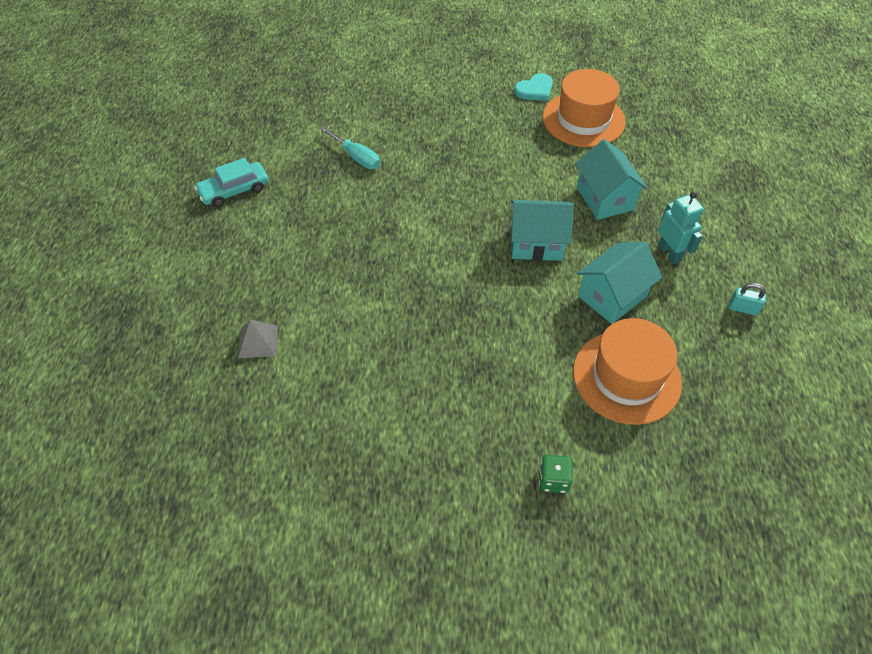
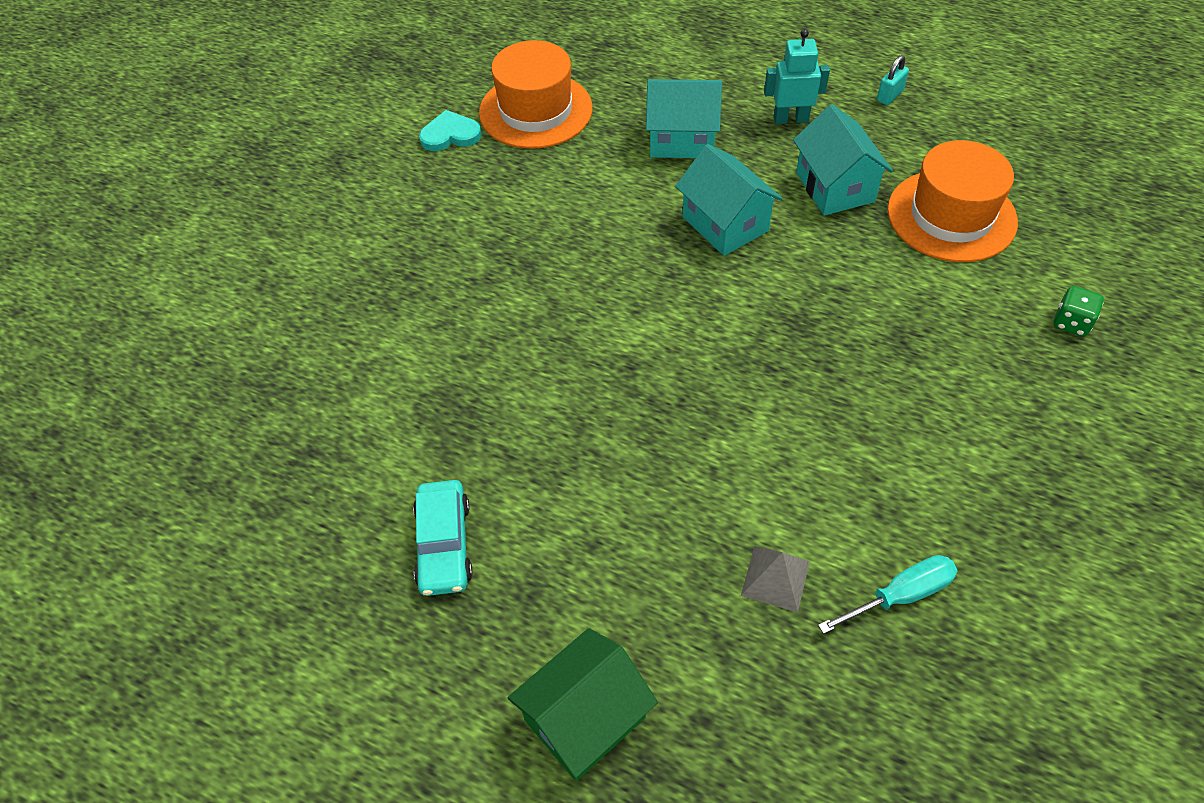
camera: 65 degrees left, 0 degrees up
(147, 279) = (585, 719): none -> green house
(356, 157) = (463, 364): turquoise screwdriver -> turquoise screwdriver (900, 595)
(535, 90) = (450, 135): turquoise heart -> turquoise heart turned 90 degrees counterclockwise
(536, 243) = (725, 224): turquoise house -> turquoise house turned 60 degrees counterclockwise

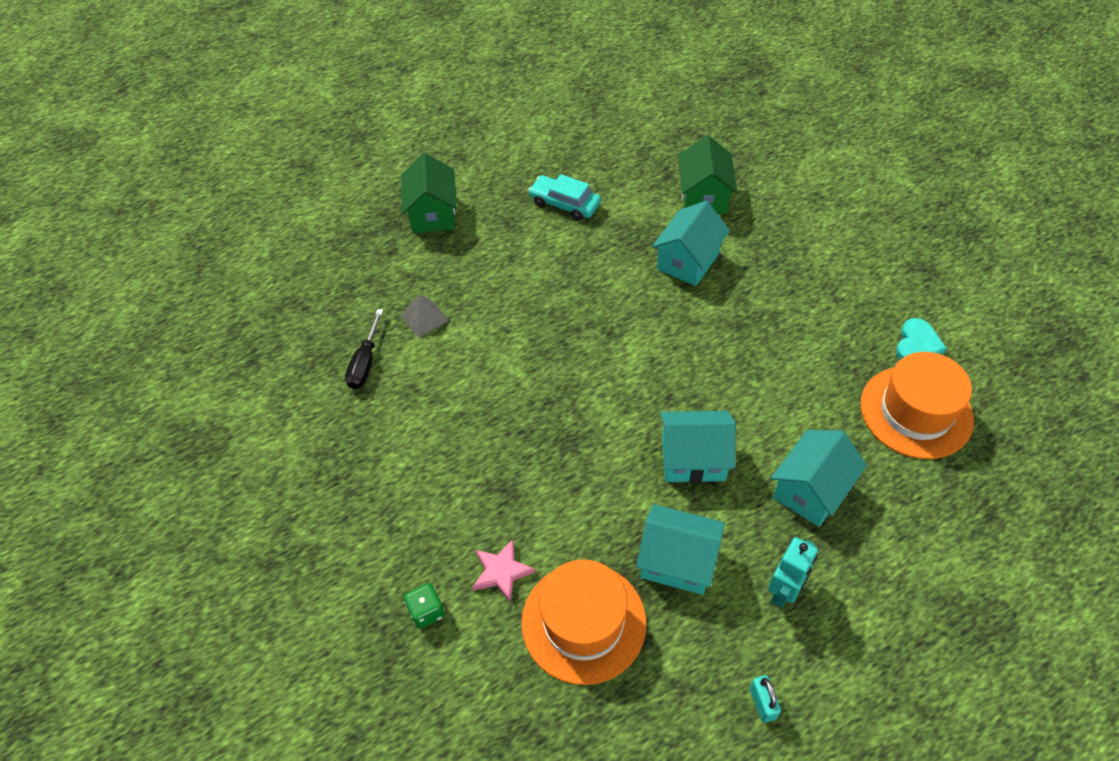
camera: 125 degrees right, 0 degrees up
(330, 392) = (704, 197): none -> green house
(461, 352) = (688, 261): none -> turquoise house
(900, 595) = (365, 362): turquoise screwdriver -> black screwdriver
(977, 293) = (501, 572): none -> pink star

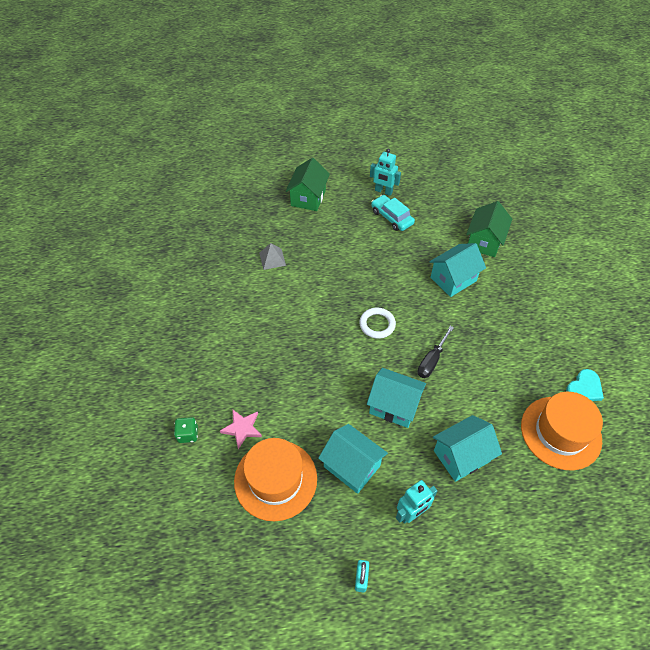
camera: 20 degrees right, 0 degrees up
(365, 362) = (225, 273): black screwdriver -> black screwdriver (432, 360)
(535, 171) = (383, 191): none -> turquoise robot
(617, 358) = (377, 324): none -> white ring

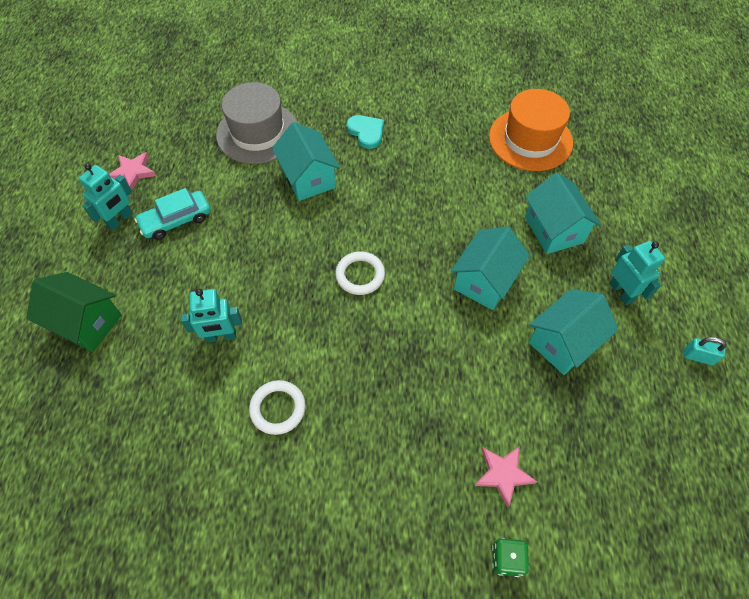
camera: 80 degrees left, 5 degrees up
(270, 298) = (278, 408): none -> white ring
(272, 259) = (199, 395): grey pyramid -> none
(275, 479) = (580, 437): orange hat -> none
(312, 260) = (221, 336): none -> turquoise robot
(423, 186) = (133, 172): none -> pink star
(432, 360) = (425, 228): black screwdriver -> none
(484, 241) = (258, 133): green house -> grey hat
(584, 388) = (481, 106): turquoise heart -> turquoise heart (366, 132)

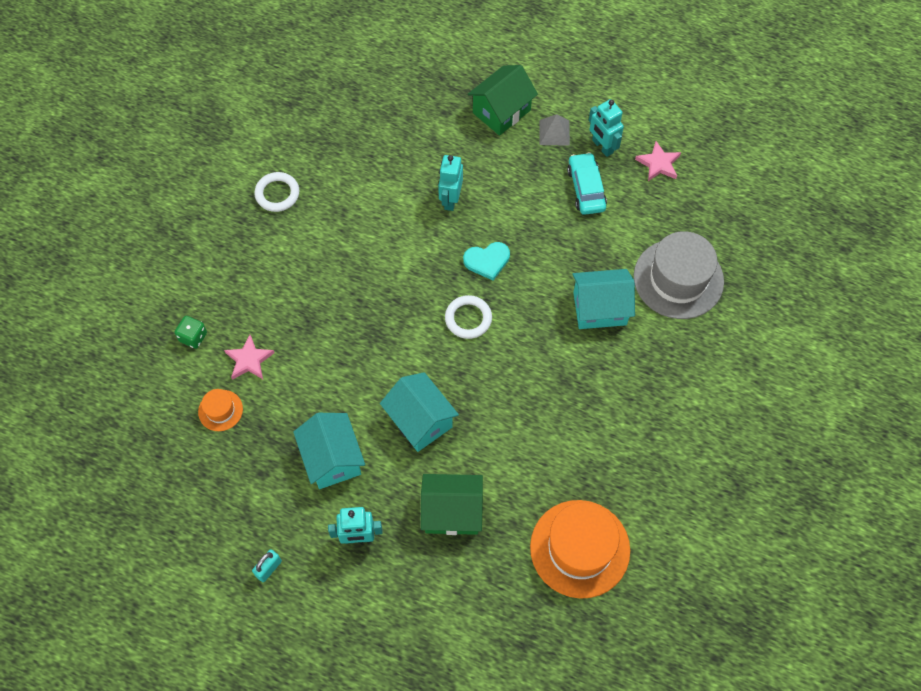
camera: 110 degrees right, 5 degrees up
(108, 265) = (554, 132): none -> grey pyramid
(278, 408) = (370, 224): white ring -> white ring (277, 194)
(366, 132) = (646, 381): turquoise heart -> turquoise heart (487, 261)
(553, 229) = (452, 512): turquoise house -> green house
(576, 479) = (220, 410): none -> orange hat

